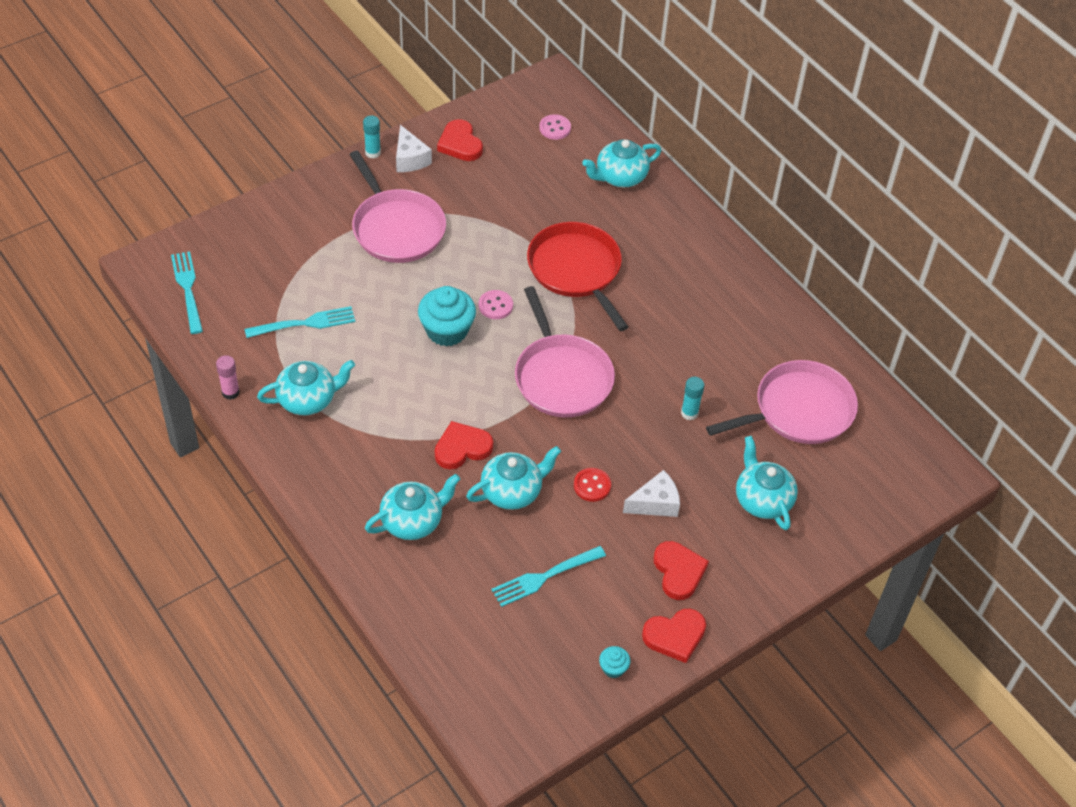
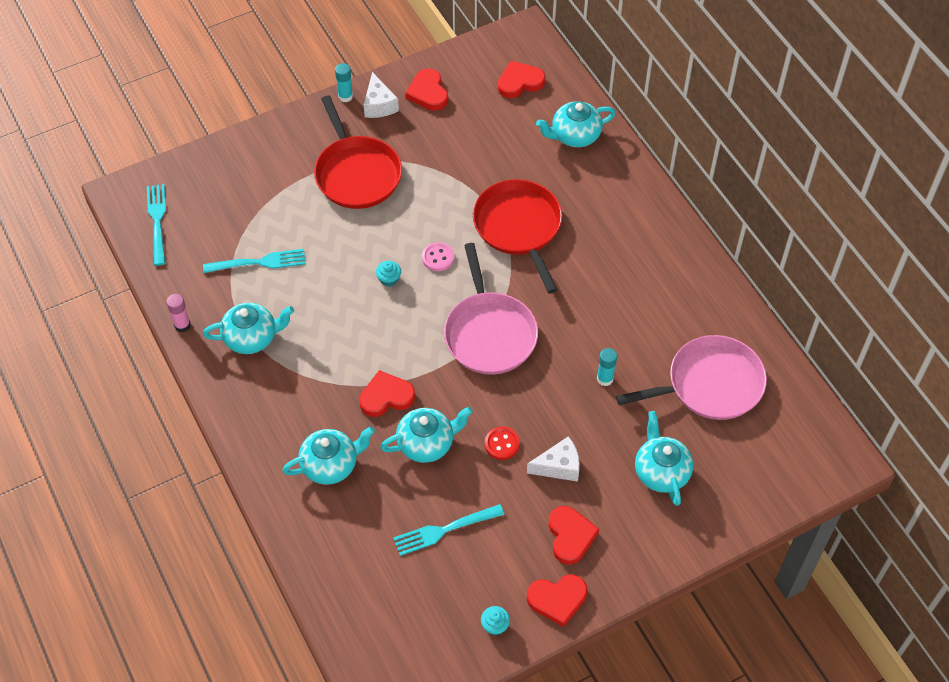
camera: 10 degrees right, 5 degrees up
(396, 228) = (356, 173): pink pan -> red pan
(447, 330) = (389, 279): turquoise cupcake -> turquoise cupcake, size x0.47
(555, 128) = (520, 82): pink button -> red heart

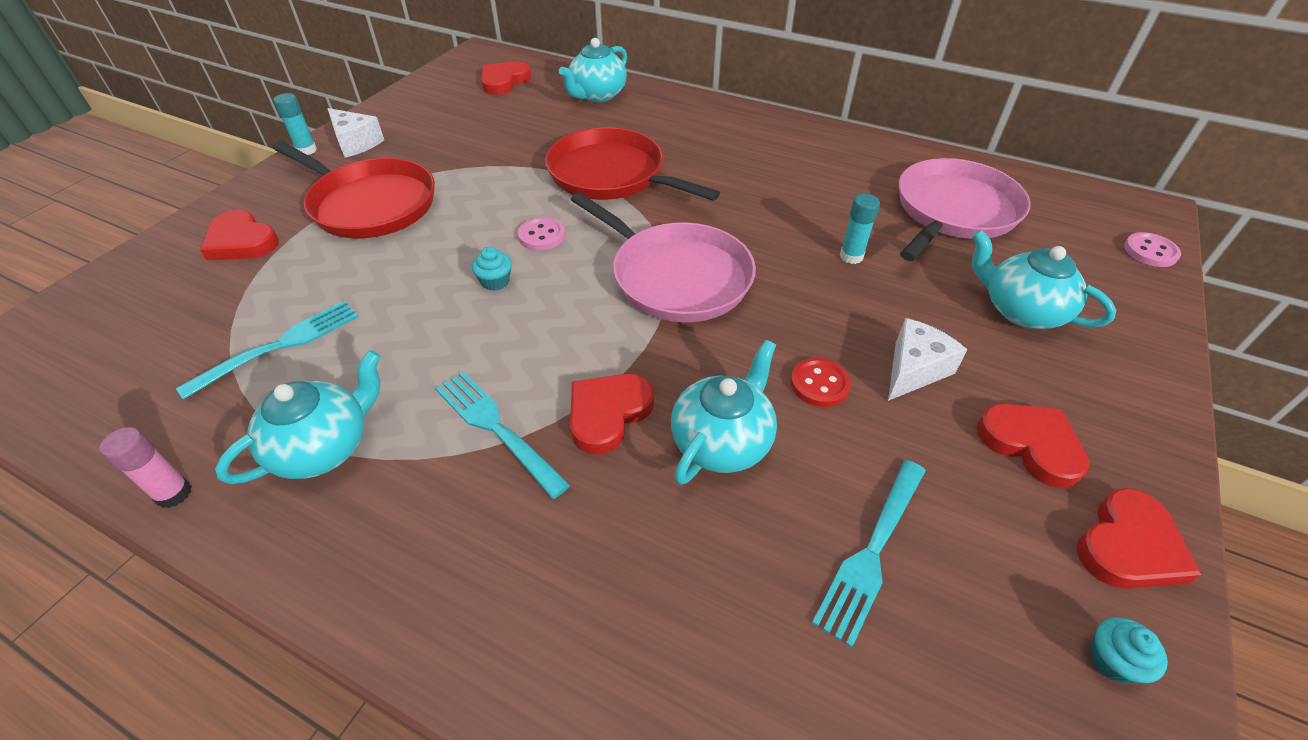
camera: 35 degrees left, 10 degrees down
(157, 222) = (62, 371): turquoise fork -> turquoise fork (497, 429)
(330, 465) = (601, 565): turquoise teapot -> none
(428, 92) = (409, 117): red heart -> red heart (241, 241)
(798, 486) = (1150, 251): none -> pink button

